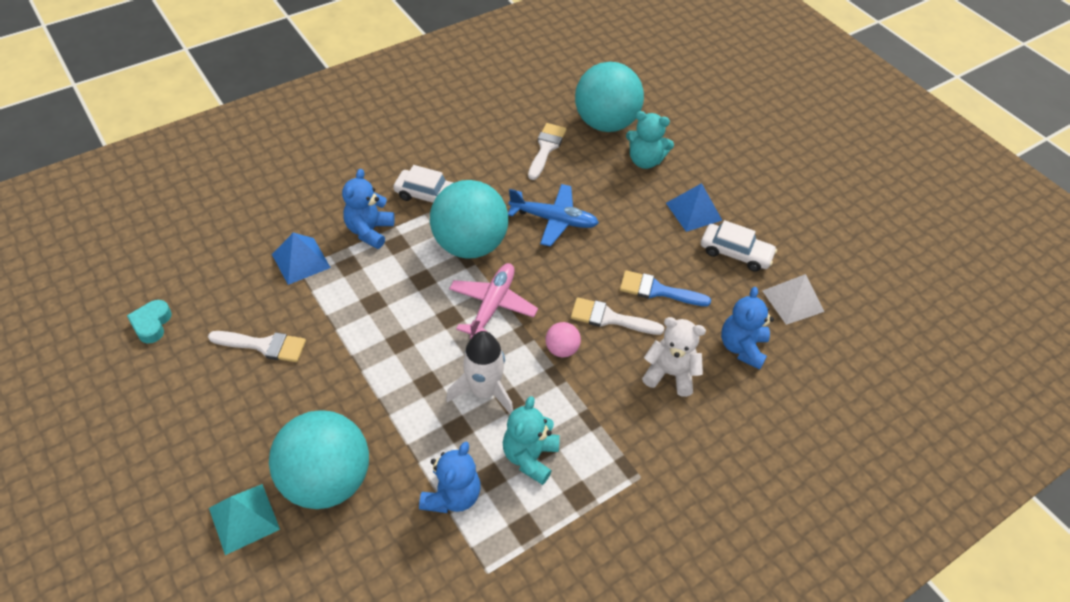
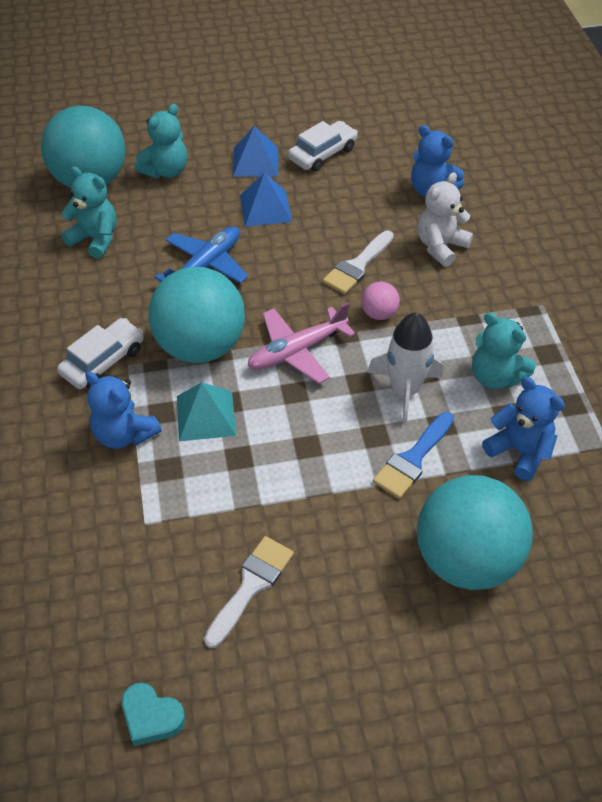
camera: 65 degrees left, 0 degrees up
(244, 518) = (490, 653): turquoise pyramid -> turquoise pyramid (205, 415)
(301, 261) = (133, 517): blue pyramid -> blue pyramid (265, 208)
(492, 305) = (296, 351): pink plane -> pink plane turned 75 degrees counterclockwise
(546, 148) = (95, 239): white brush -> turquoise teddy bear
(657, 290) = (340, 221): blue brush -> blue brush (412, 459)
(793, 301) = (395, 140): white pyramid -> none

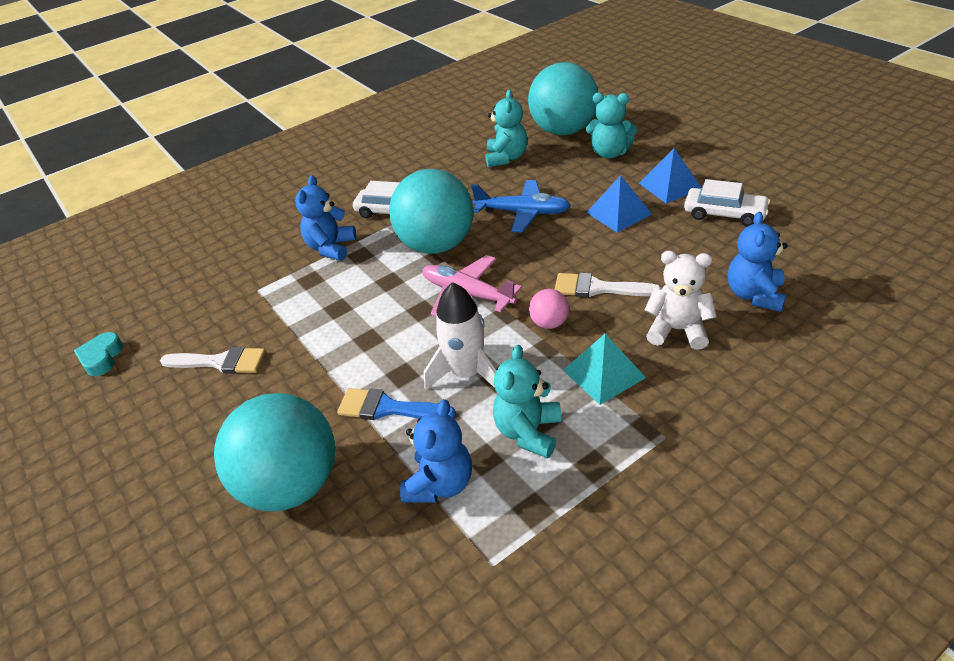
camera: 70 degrees right, 10 degrees down
(205, 415) = (369, 276): turquoise pyramid -> turquoise pyramid (603, 373)

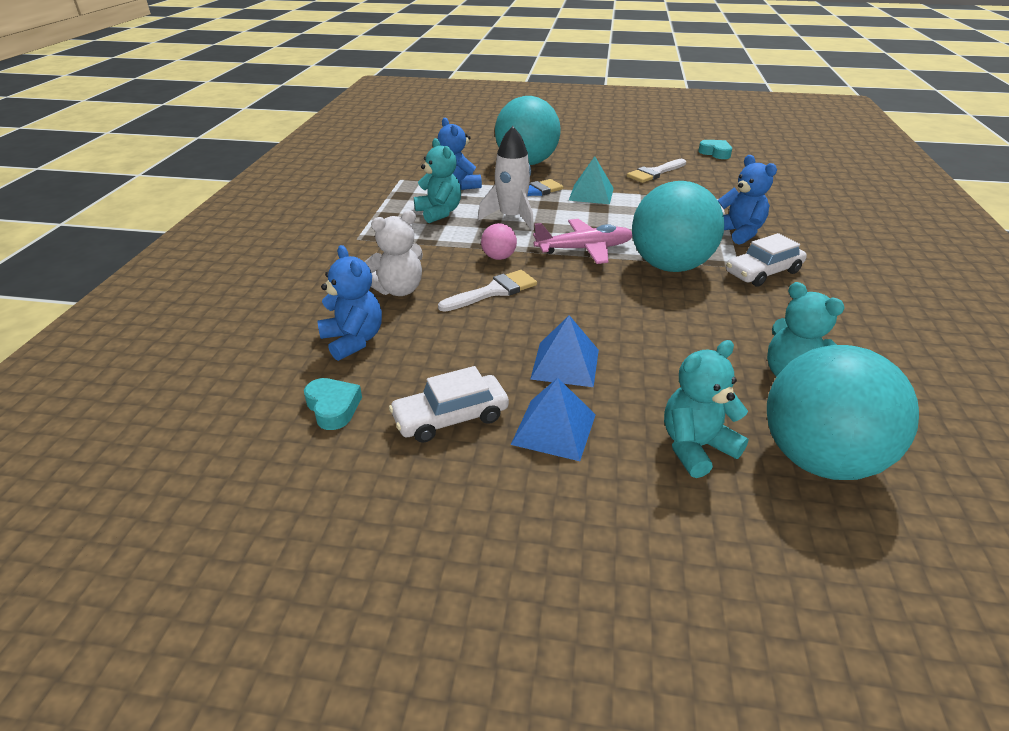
camera: 130 degrees right, 5 degrees down
(523, 213) = (654, 321): blue plane -> none
(603, 373) = (426, 248): turquoise pyramid -> turquoise pyramid (591, 194)
(799, 249) = (333, 407): none -> turquoise heart

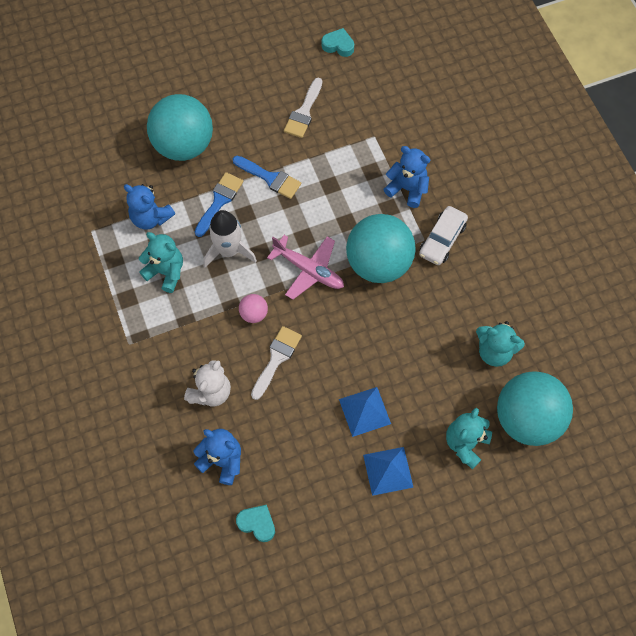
camera: 30 degrees left, 30 degrees up
(450, 417) = (328, 493): white car -> none
(584, 249) = (309, 270): pink plane -> pink plane turned 75 degrees clockwise
(591, 194) = (270, 178): turquoise pyramid -> blue brush

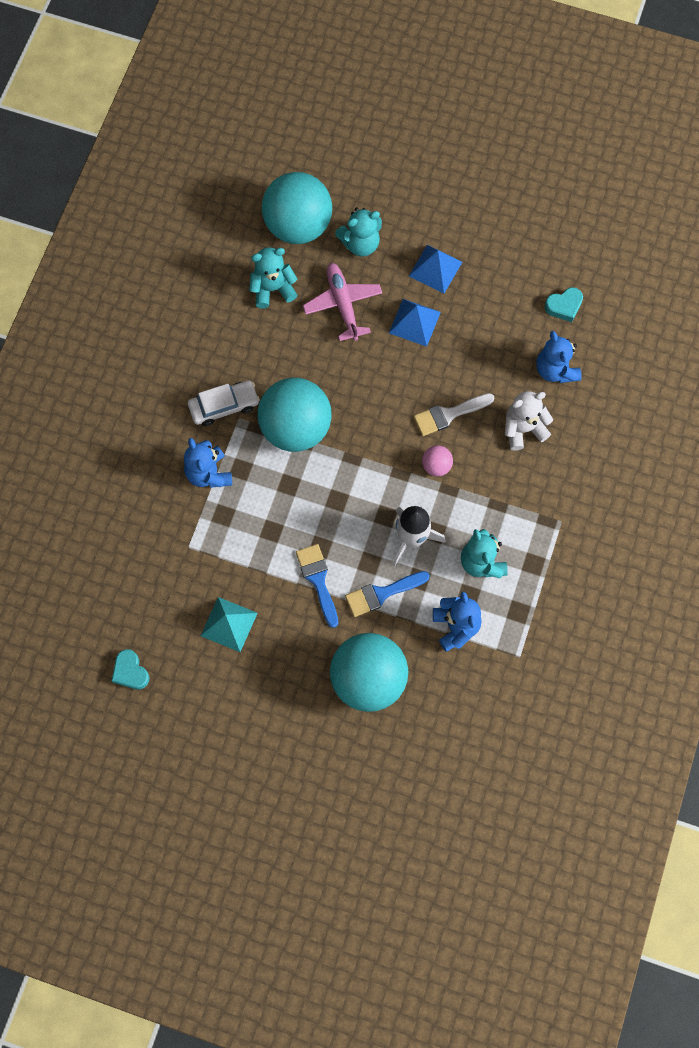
camera: 140 degrees left, 5 degrees up
(257, 523) = (564, 306): turquoise heart -> turquoise heart turned 90 degrees counterclockwise
(304, 112) = (229, 624): white brush -> turquoise pyramid
(309, 270) = (358, 467): pink plane -> pink plane (343, 304)
(494, 351) = (273, 289): turquoise teddy bear -> turquoise teddy bear turned 75 degrees counterclockwise

